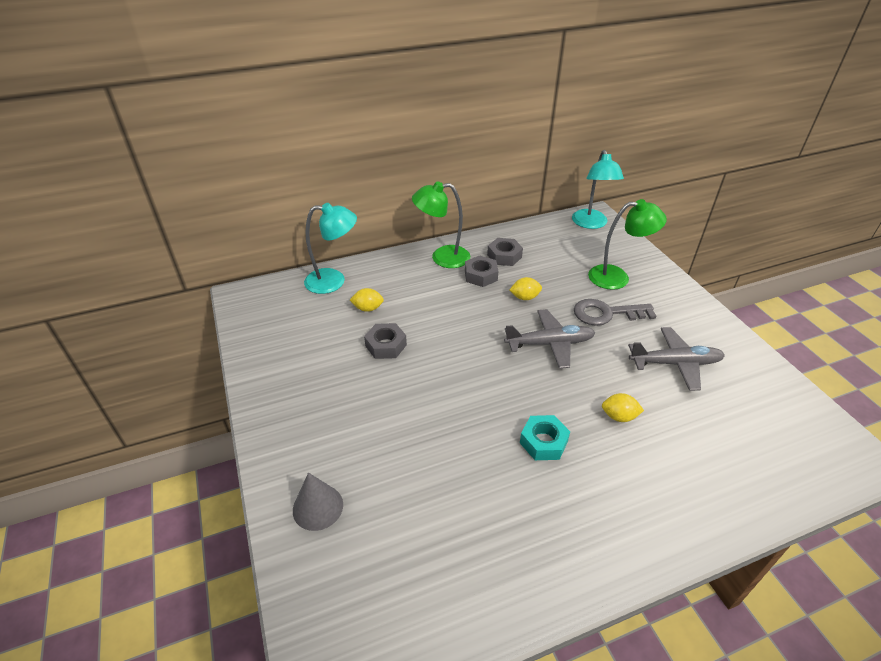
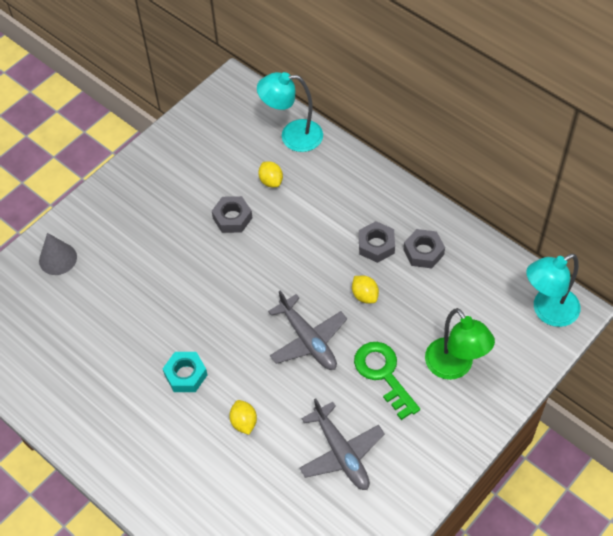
camera: 65 degrees right, 15 degrees up
(334, 281) = (292, 136): turquoise lamp -> turquoise lamp turned 120 degrees clockwise
(442, 257) = (385, 201): green lamp -> none
(606, 313) = (383, 374): grey key -> green key

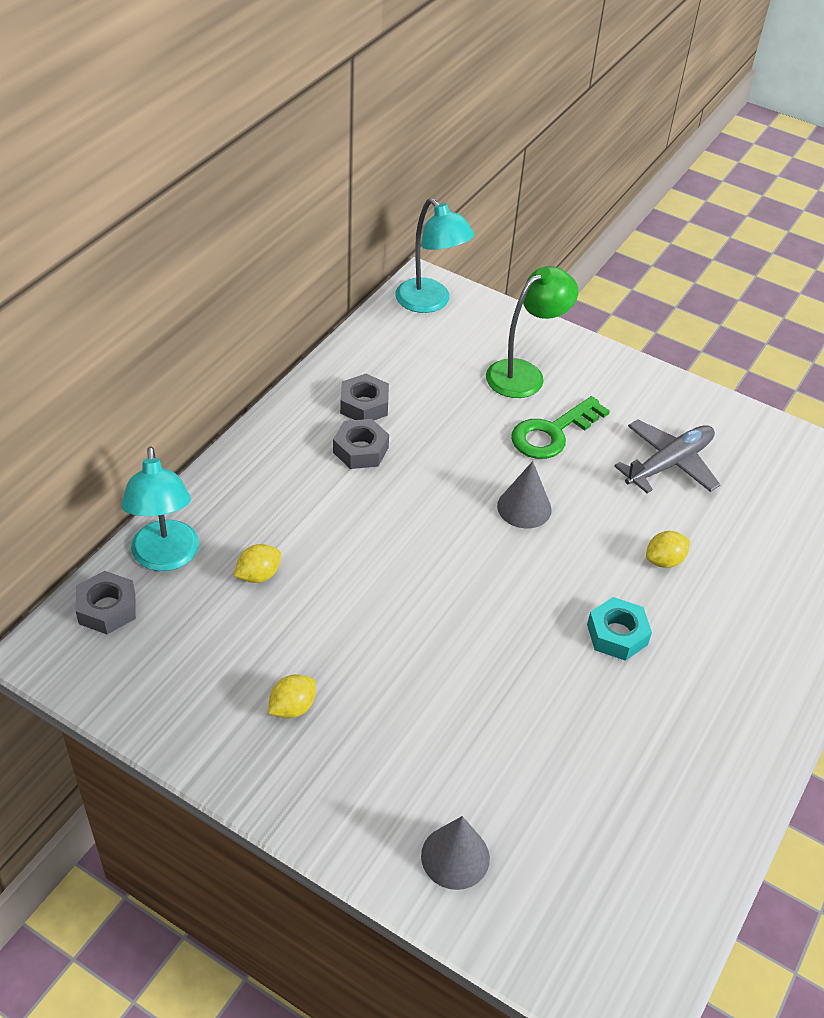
camera: 105 degrees left, 10 degrees down
(232, 218) = (335, 615): grey nut -> grey nut (107, 608)
(308, 340) = (524, 507): grey plane -> grey cone
(365, 295) = (443, 456): yellow lemon -> yellow lemon (292, 707)

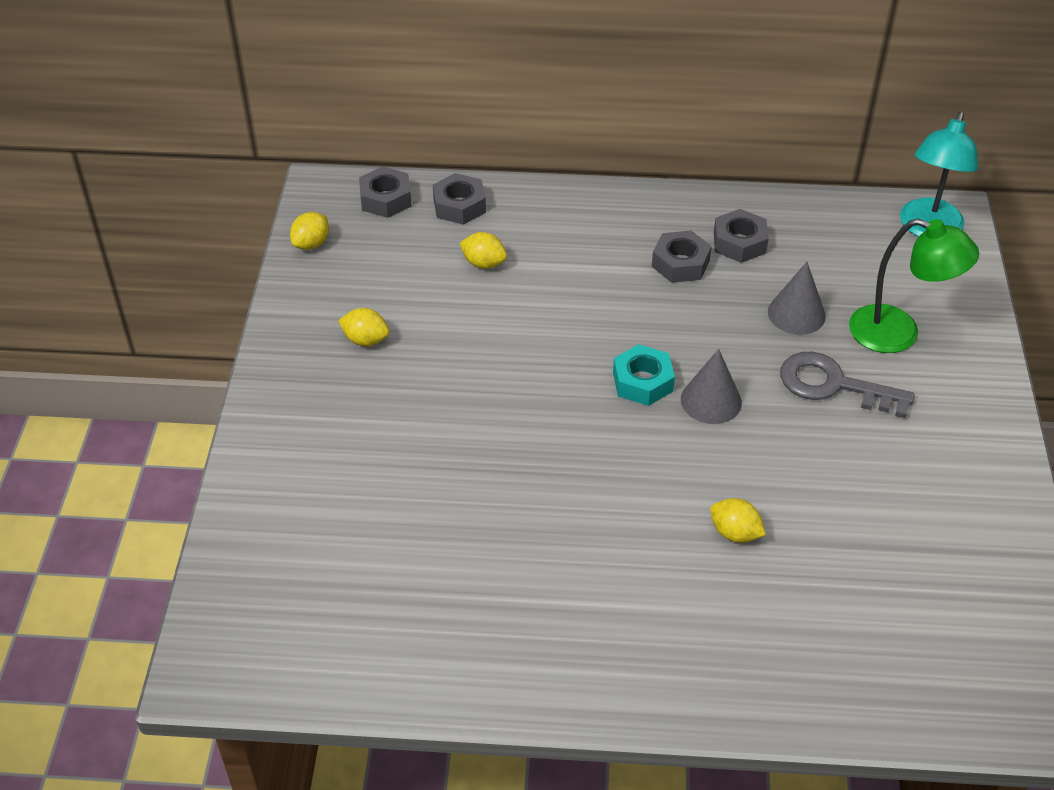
camera: 65 degrees right, 0 degrees up
(121, 696) = (311, 244): none -> yellow lemon
(166, 558) = (459, 205): turquoise lamp -> grey nut
(455, 857) = (285, 497): grey cone -> grey cone (796, 314)
(552, 433) = (833, 385): green key -> grey key
(617, 634) = (606, 526): turquoise nut -> turquoise nut (642, 382)
(668, 464) = (880, 493): grey plane -> none

